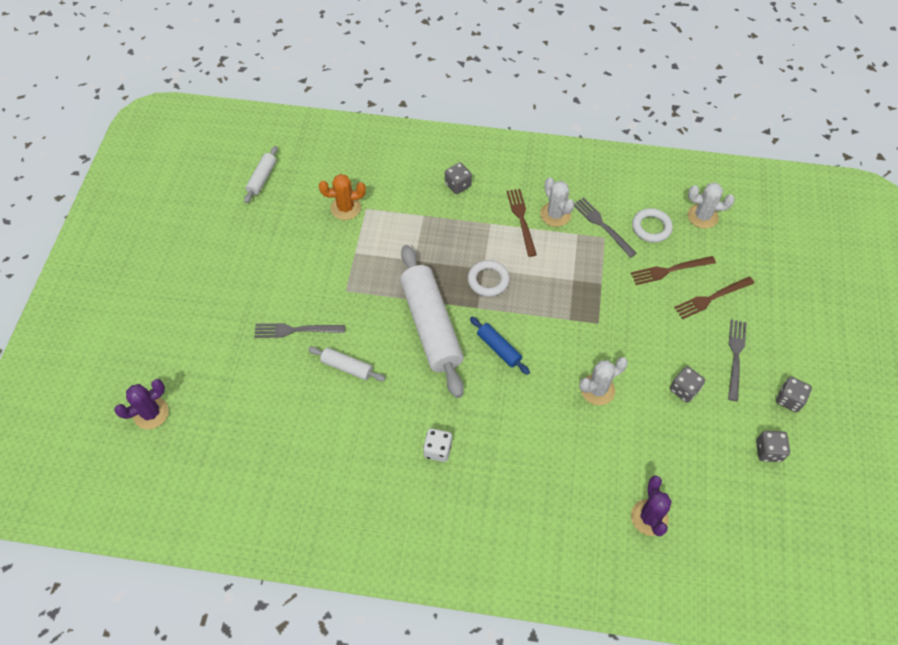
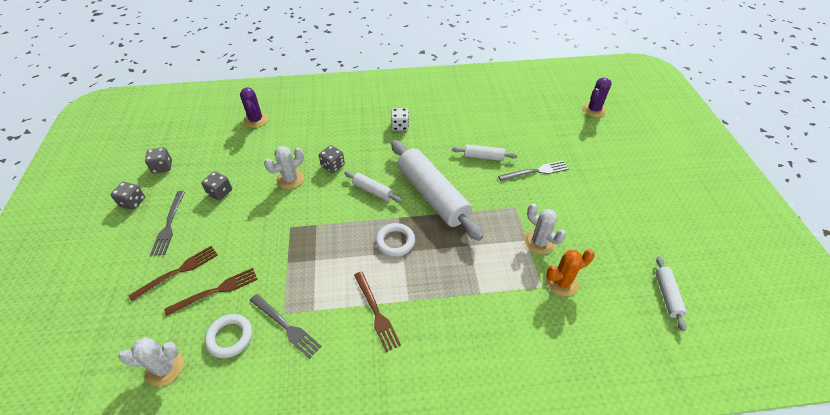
camera: 165 degrees right, 10 degrees down
(458, 185) = (458, 340): grey dice -> grey dice (333, 166)
(498, 348) = (373, 191): blue rolling pin -> white rolling pin
(555, 214) = (340, 328): white cactus -> white cactus (539, 242)

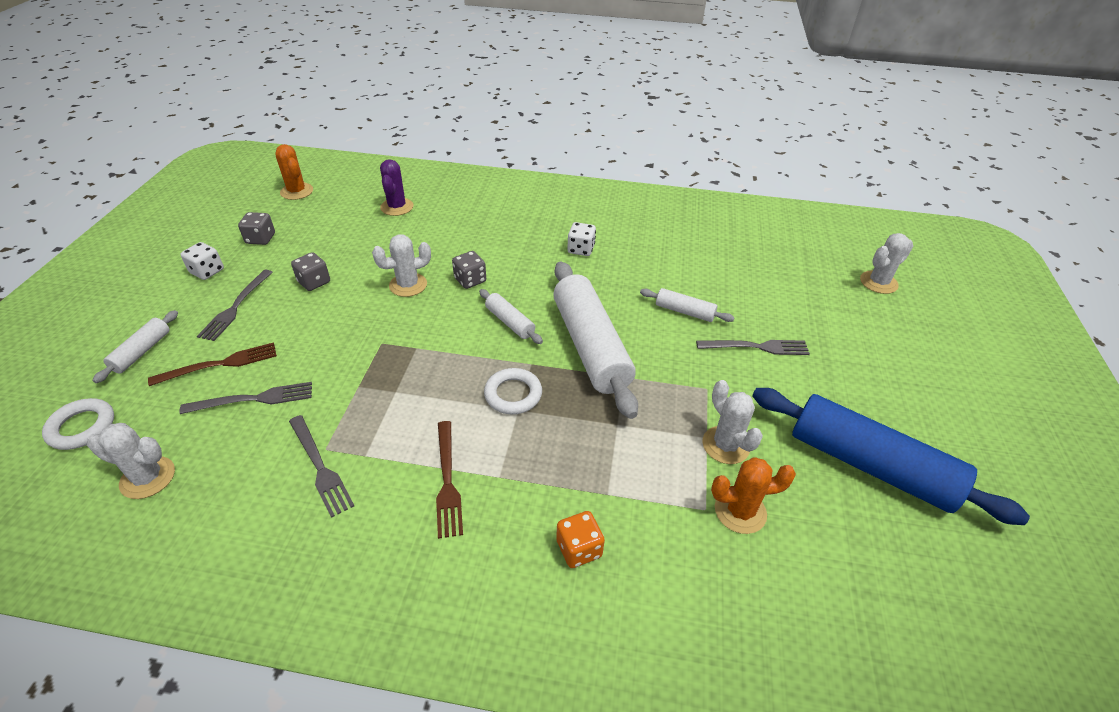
camera: 15 degrees right, 5 degrees down
(133, 202) = (207, 271): grey dice -> white dice
(173, 123) = (297, 191): none -> orange cactus
(216, 291) = (253, 399): brown fork -> grey fork
(230, 337) = (243, 461): white ring -> white ring (82, 427)
(476, 333) = (579, 549): none -> orange dice
(594, 110) = (878, 282): purple cactus -> white cactus
(625, 233) = (870, 465): none -> blue rolling pin
(667, 295) = (911, 577): white rolling pin -> white rolling pin (142, 352)

